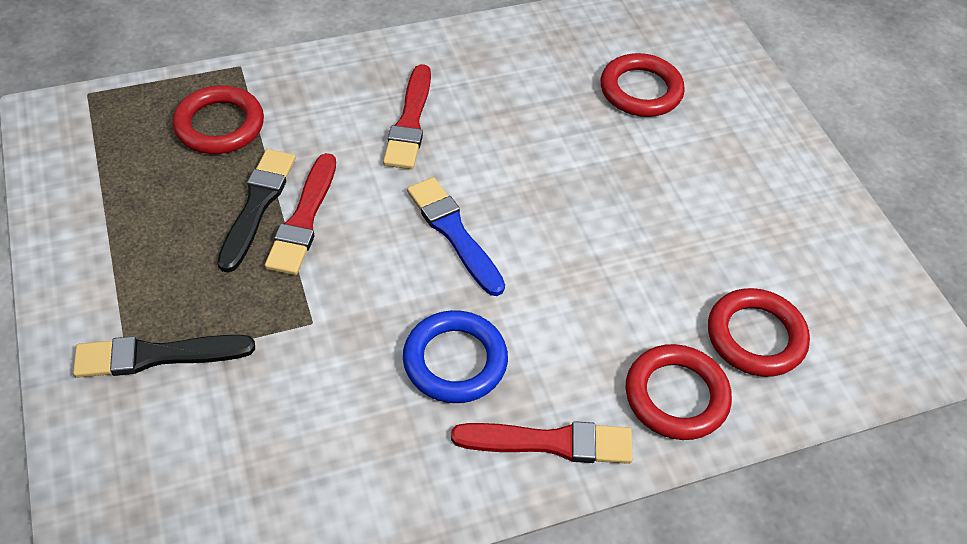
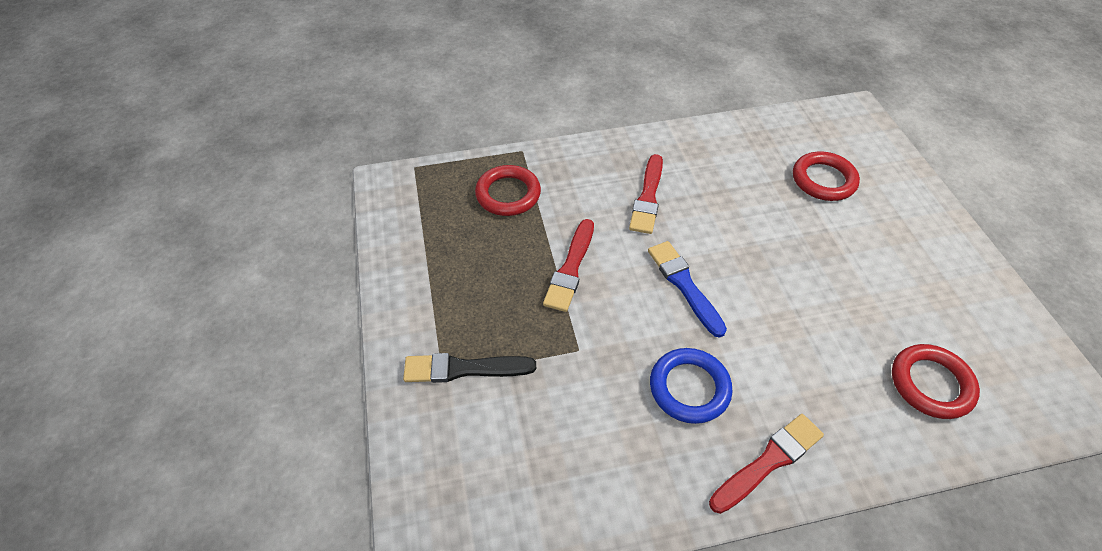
camera: 10 degrees right, 0 degrees up
(257, 205) = (536, 256): black brush -> none
(550, 442) = (768, 461): red brush -> red brush turned 45 degrees counterclockwise
(676, 396) = (869, 429): red ring -> none

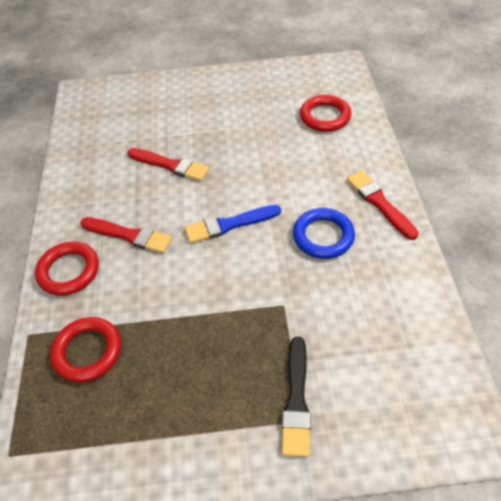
camera: 80 degrees left, 0 degrees up
(570, 268) = (197, 303): red brush -> red brush (170, 165)
(823, 180) = (145, 125): red ring -> red ring (69, 271)

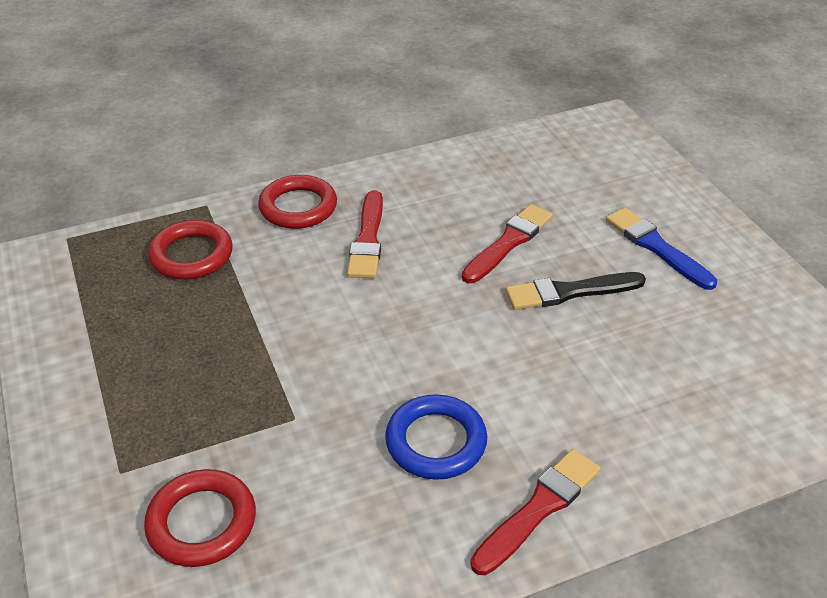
camera: 70 degrees right, 10 degrees down
(170, 165) = (508, 242): red brush -> red brush turned 150 degrees counterclockwise
(229, 225) = (420, 329): blue brush -> blue brush (656, 247)
(296, 400) = (147, 460): black brush -> black brush (569, 292)
(325, 116) = (720, 397): red ring -> red ring (202, 522)

